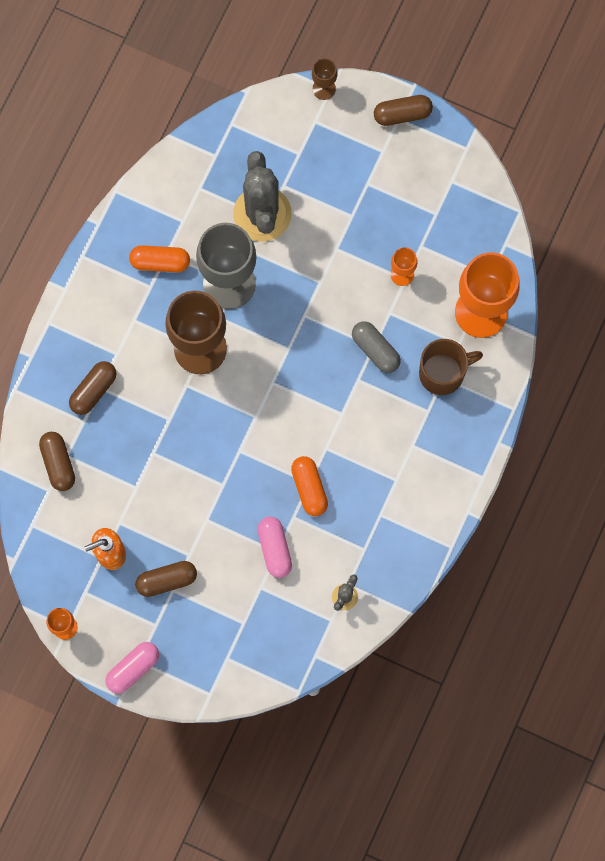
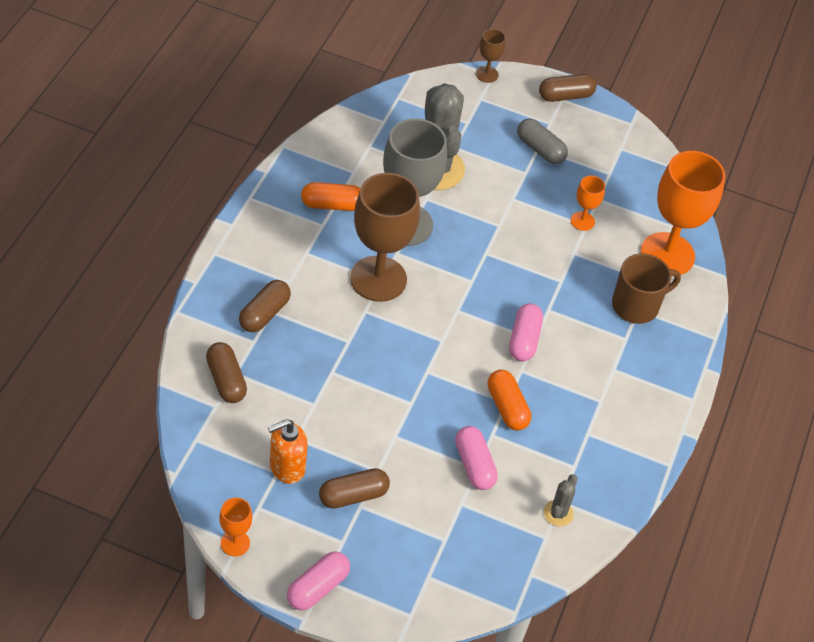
camera: 10 degrees left, 25 degrees down
(331, 415) = (524, 340): none -> pink capsule
(375, 350) = (563, 284): grey capsule -> grey capsule (540, 149)

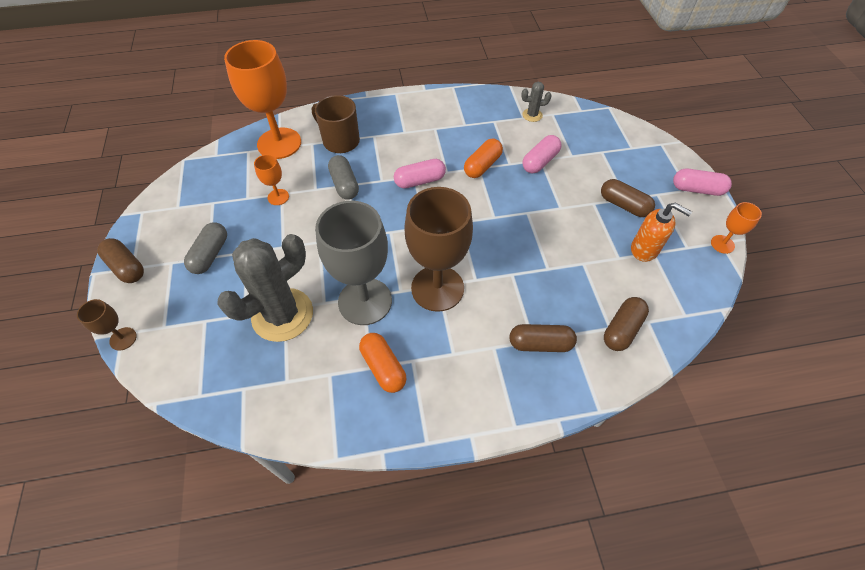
camera: 115 degrees left, 5 degrees up
(563, 277) = (344, 184): none -> grey capsule

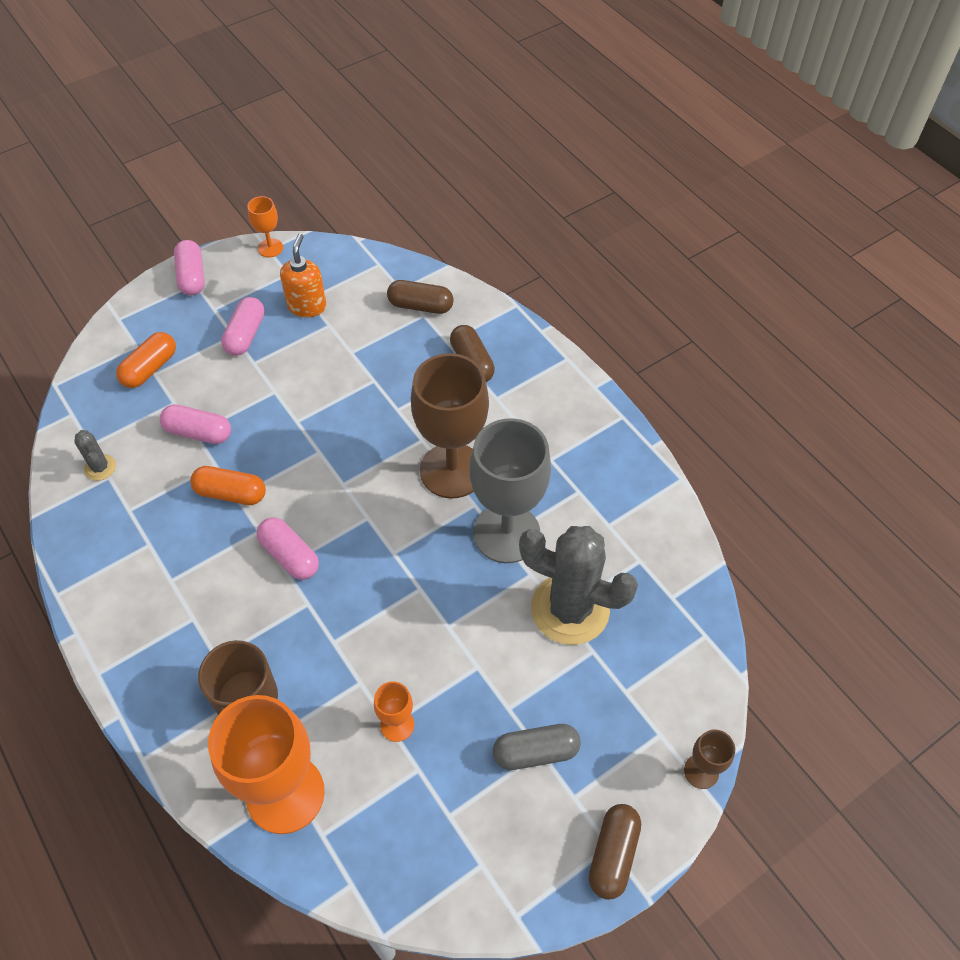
camera: 115 degrees left, 0 degrees up
(344, 184) = (335, 647): grey capsule -> none
(383, 367) = (572, 481): orange capsule -> orange capsule (150, 368)
(624, 205) = (245, 335): brown capsule -> pink capsule

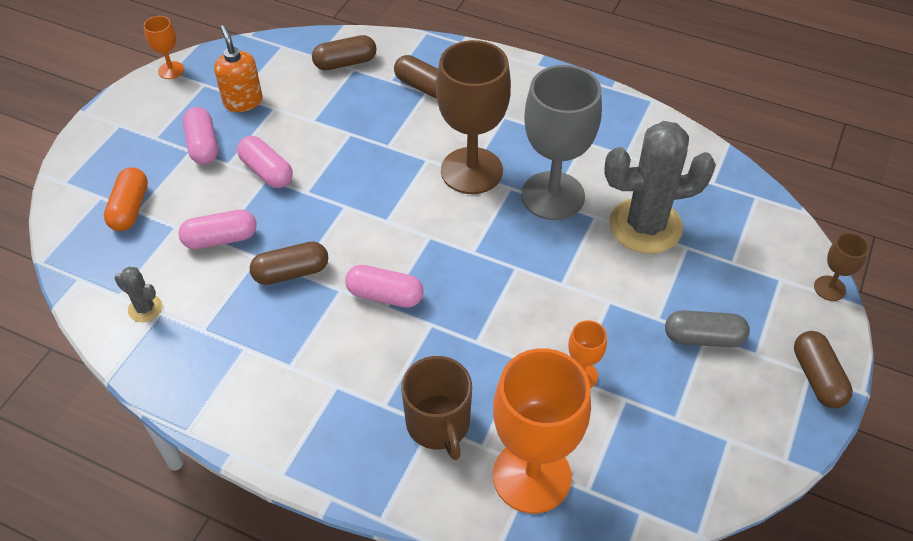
camera: 30 degrees left, 5 degrees down
(192, 277) = (112, 120): pink capsule -> pink capsule (266, 171)
(231, 493) = (291, 272): orange capsule -> brown capsule
(535, 752) = (703, 338): grey capsule -> grey capsule turned 45 degrees clockwise

